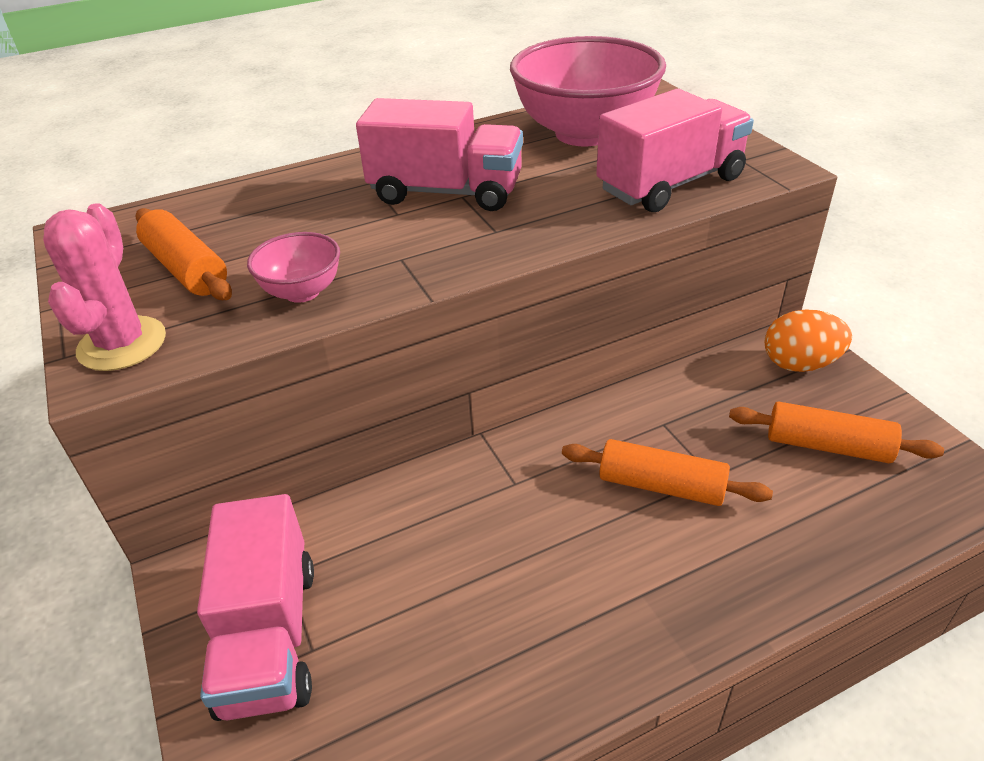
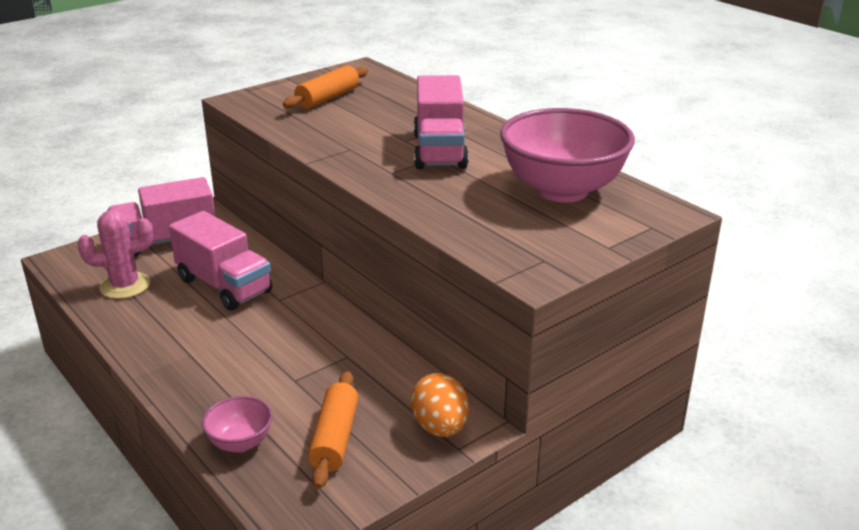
camera: 75 degrees right, 10 degrees down
(122, 344) = (258, 99): pink cactus -> pink cactus (125, 286)
(302, 292) = (309, 129): pink bowl -> pink bowl (240, 443)
(661, 485) = (282, 357): orange rolling pin -> none
(670, 184) = (482, 229): pink truck -> pink truck (224, 286)

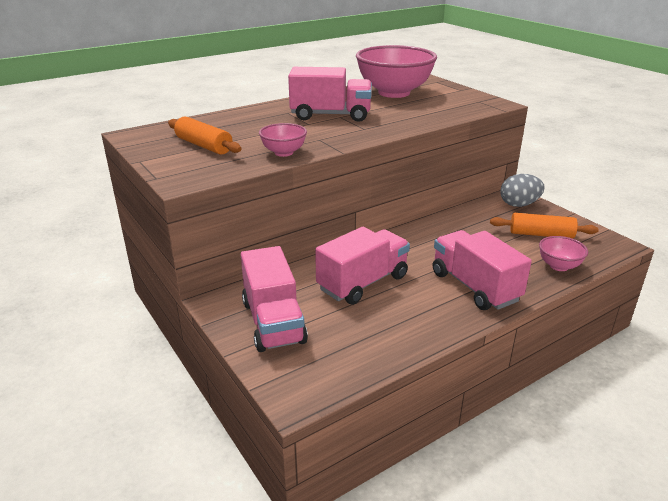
camera: 85 degrees left, 0 degrees up
(125, 286) = (358, 340): pink cactus -> none
(202, 362) = (474, 287): none -> pink truck
(306, 134) = (283, 153): none -> pink bowl
(440, 427) = (519, 204): orange egg -> grey egg

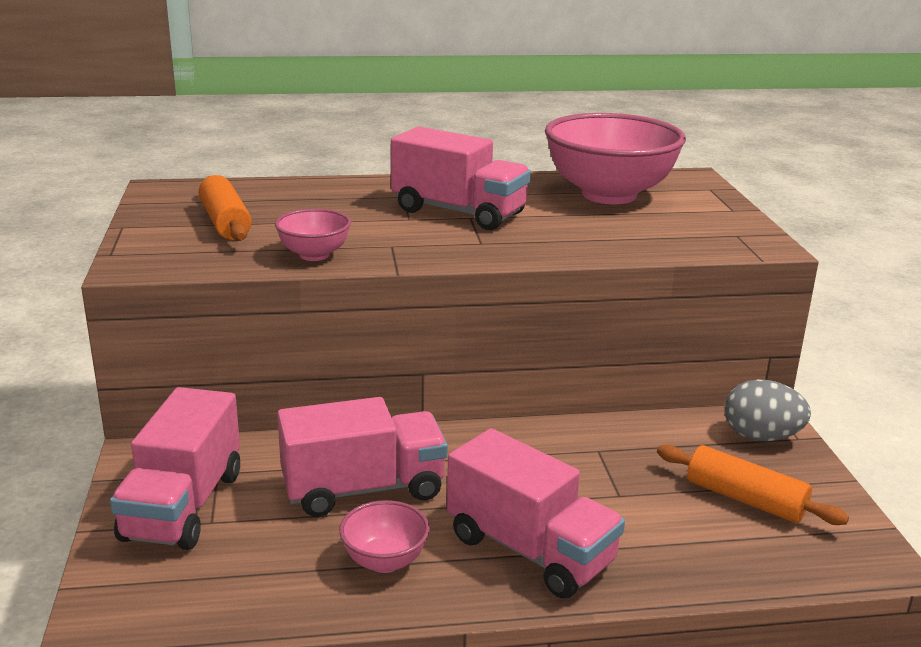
camera: 25 degrees right, 5 degrees down
(474, 287) = (530, 550): pink truck -> pink truck turned 135 degrees clockwise
(559, 266) = (718, 563): pink bowl -> pink bowl (385, 561)

